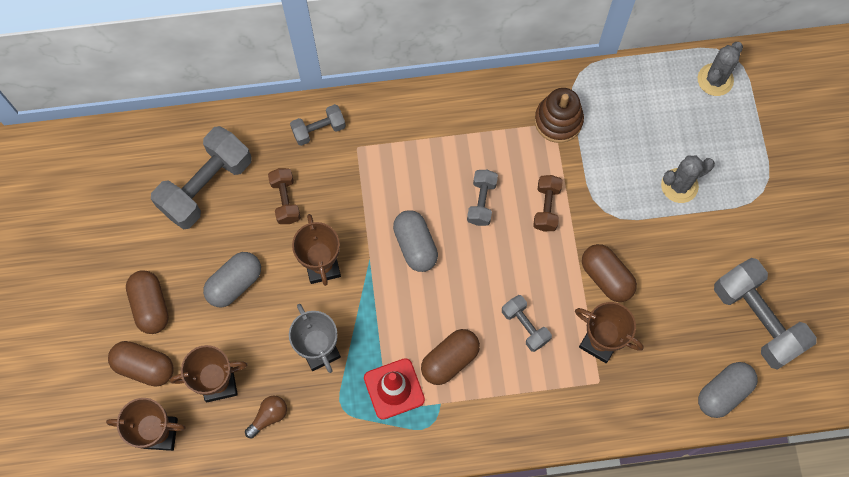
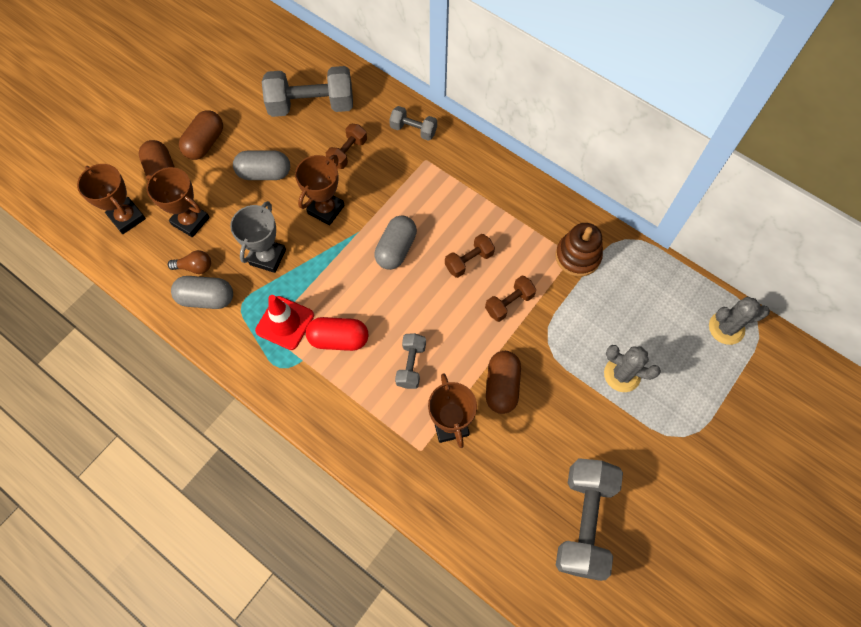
camera: 45 degrees right, 5 degrees down
(450, 360) = (339, 339): brown capsule -> red capsule
(481, 202) = (469, 261): grey dumbbell -> brown dumbbell
(723, 392) = (502, 548): grey capsule -> grey capsule (206, 298)

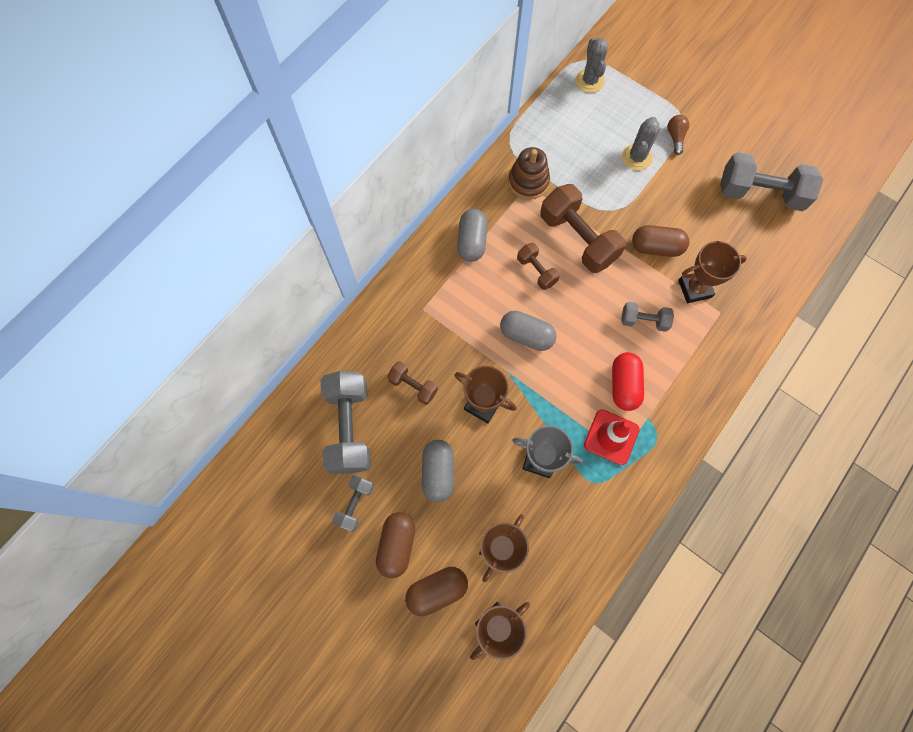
camera: 90 degrees left, 5 degrees up
(195, 267) = (554, 536): brown light bulb -> brown light bulb (675, 137)
(205, 143) = (397, 545): brown capsule -> brown capsule turned 75 degrees clockwise
(206, 298) = (590, 519): grey capsule -> grey capsule (472, 242)
(413, 130) = (386, 321): grey dumbbell -> grey dumbbell (355, 504)
(509, 303) = (577, 239): brown dumbbell -> brown dumbbell, size x1.92

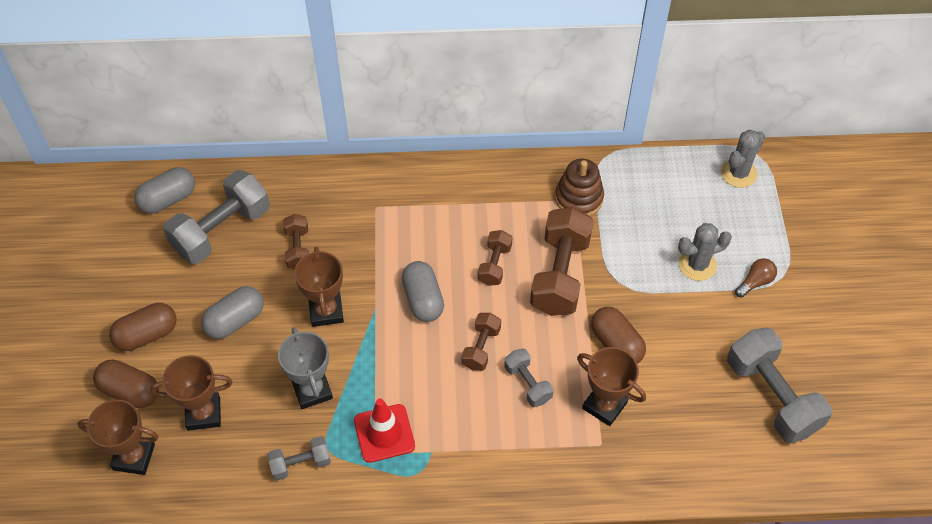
camera: 50 degrees right, 15 degrees down
(355, 504) = (158, 281): grey dumbbell -> grey dumbbell (301, 464)
(472, 242) = (475, 197): grey capsule -> grey capsule (168, 199)
(594, 328) = (481, 348): none -> brown dumbbell
(624, 385) = (446, 410): red capsule -> none

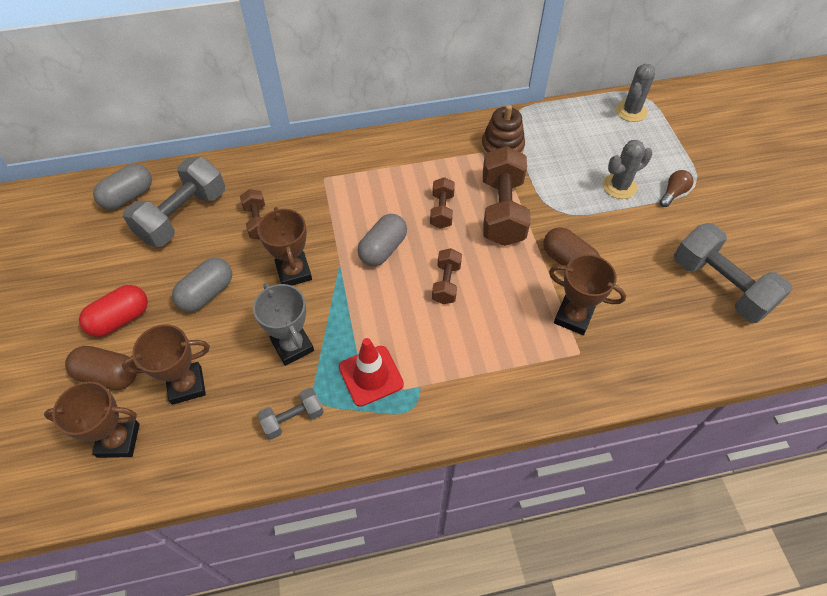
camera: 10 degrees left, 0 degrees up
(147, 335) = (120, 319): brown capsule -> red capsule
(423, 299) = (383, 249): grey capsule -> grey capsule turned 60 degrees clockwise
(527, 384) = (497, 308): grey dumbbell -> none

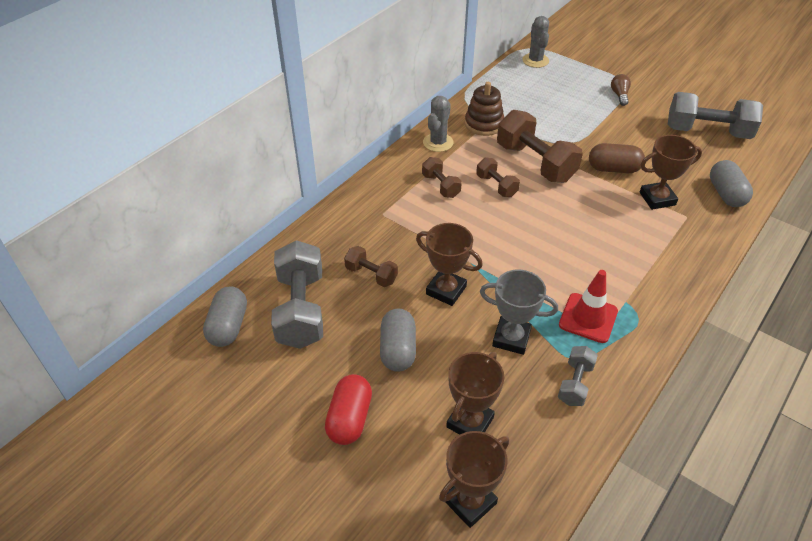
camera: 40 degrees left, 10 degrees down
(108, 375) = (397, 465): brown capsule -> none
(383, 249) = (489, 234): grey capsule -> grey capsule (726, 194)
(446, 283) = (559, 228): brown dumbbell -> brown dumbbell (441, 186)
(619, 186) = (585, 108): grey cactus -> grey cactus (438, 142)

